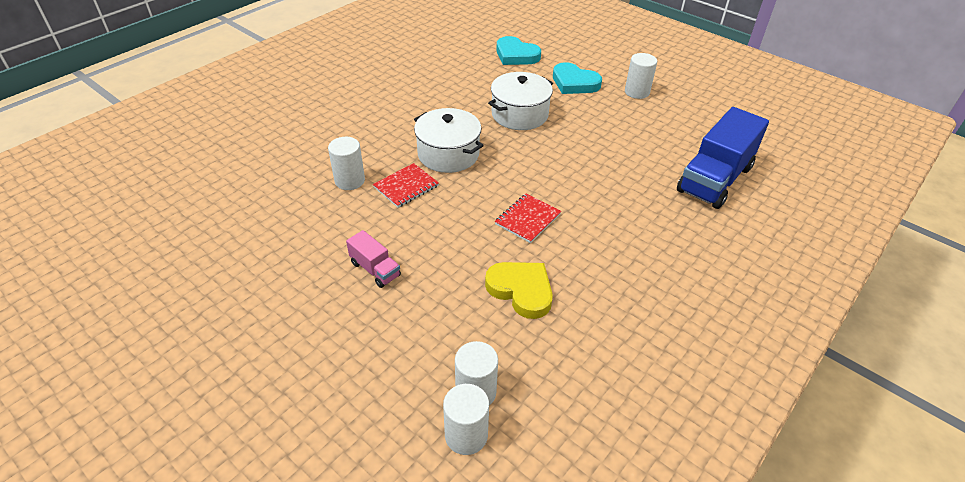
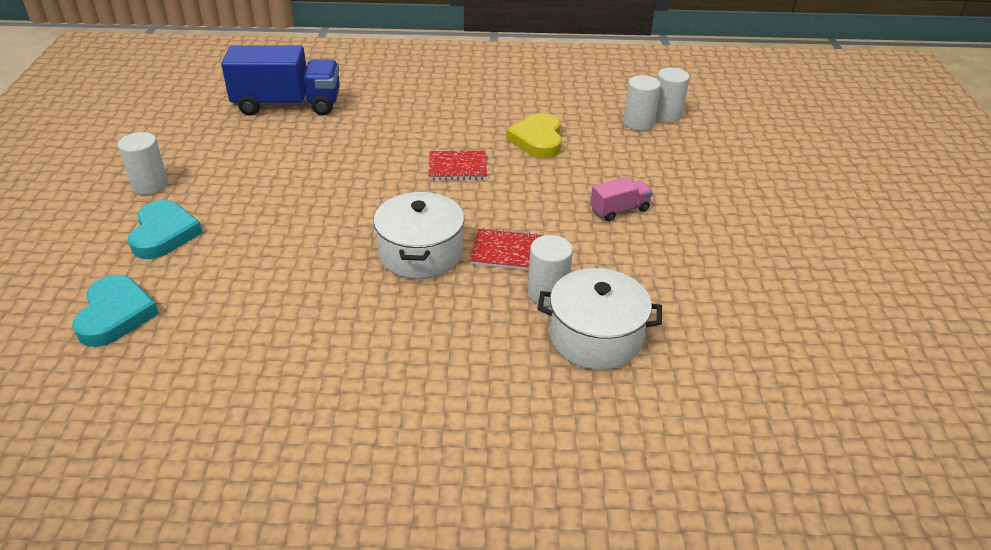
camera: 130 degrees left, 5 degrees down
(375, 269) = (619, 210): pink truck -> pink truck turned 60 degrees clockwise
(519, 114) = (285, 242): white pot -> white pot (595, 337)

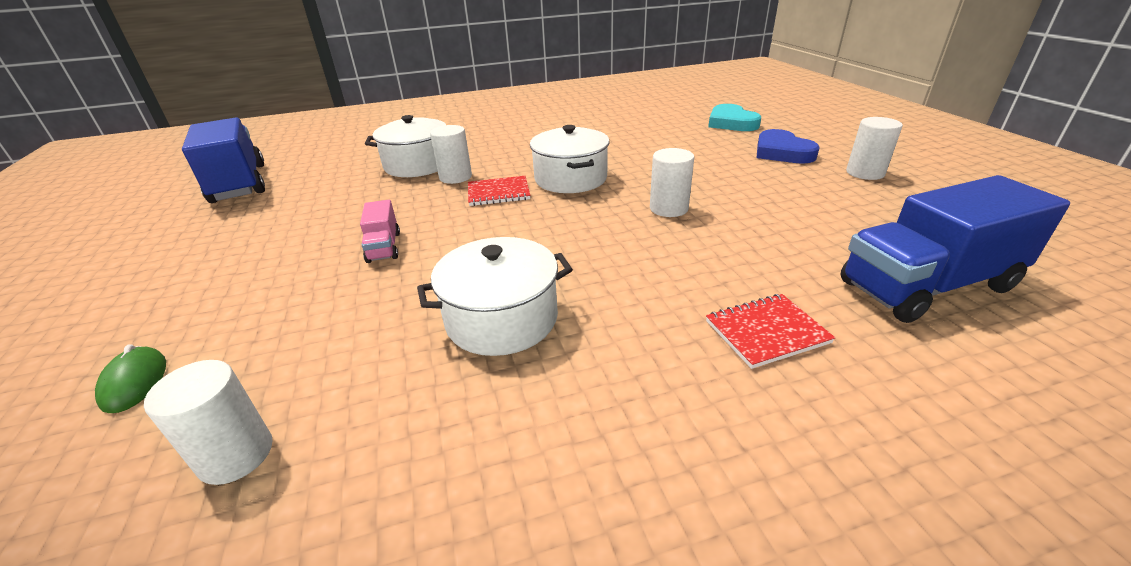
camera: 165 degrees right, 5 degrees down
(164, 234) = (782, 152): turquoise heart -> blue heart
(457, 167) = (592, 252): red notebook -> red notebook (766, 332)
(538, 140) = (502, 319): yellow heart -> white pot
(619, 210) = (384, 247): pink truck -> pink truck turned 60 degrees counterclockwise
(638, 123) = (313, 408): white cylinder -> white cylinder (668, 208)
(744, 152) = (134, 382): none -> green mouse
(838, 363) = (239, 184): none -> blue truck

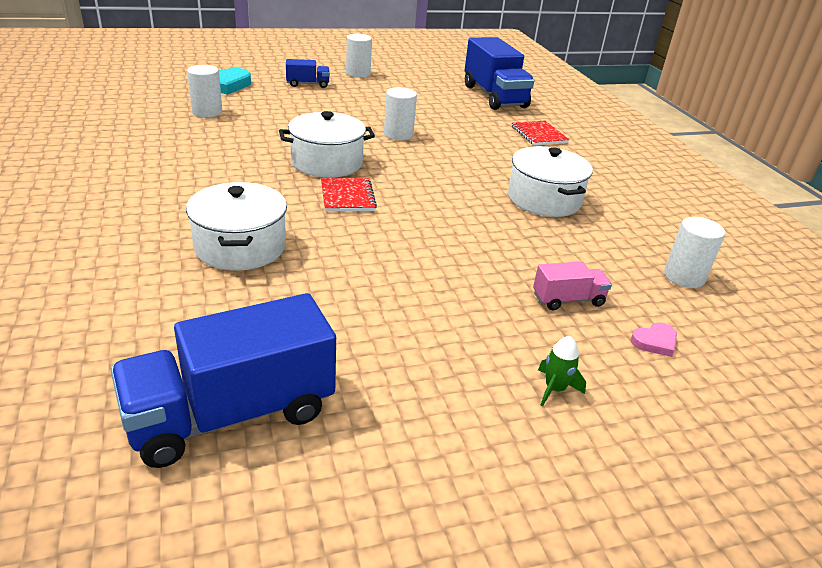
camera: 95 degrees left, 0 degrees up
(134, 382) = (655, 342): green mouse -> pink heart
(141, 298) = (554, 389): none -> green rocket
(384, 247) = (451, 251): pink truck -> pink truck (568, 300)
(455, 177) = (295, 220): white cylinder -> white cylinder (207, 112)
(782, 152) = (307, 84): blue heart -> blue truck

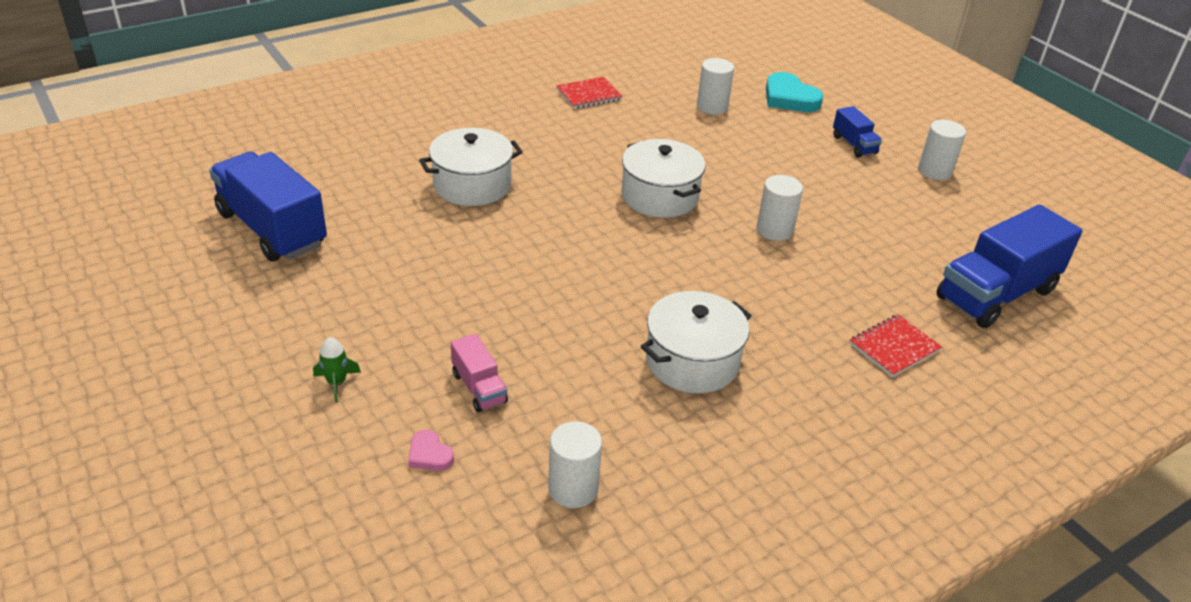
camera: 75 degrees right, 5 degrees up
(347, 197) = (596, 222): red notebook -> red notebook (589, 95)

